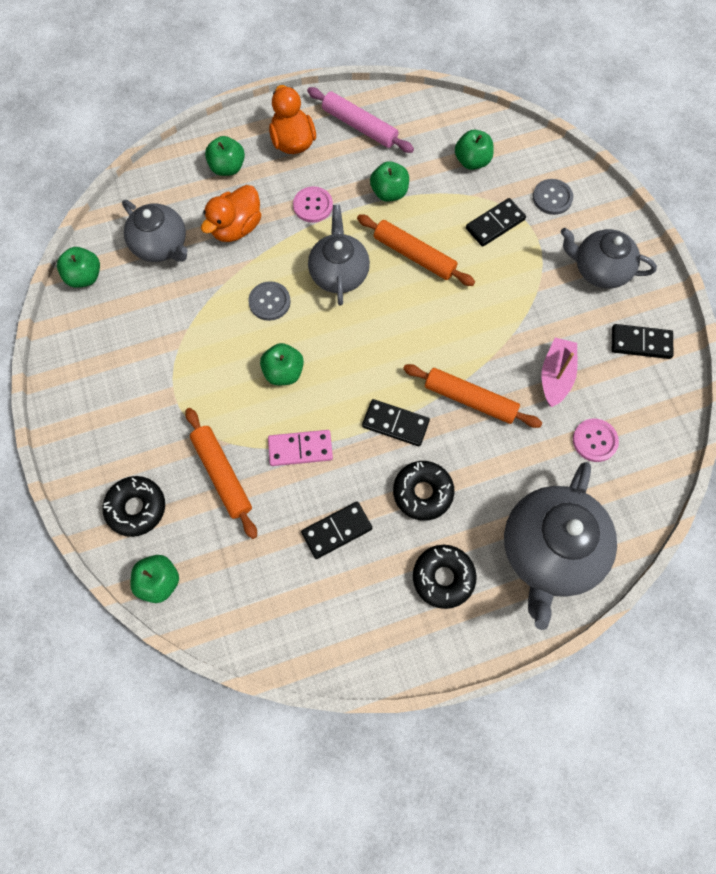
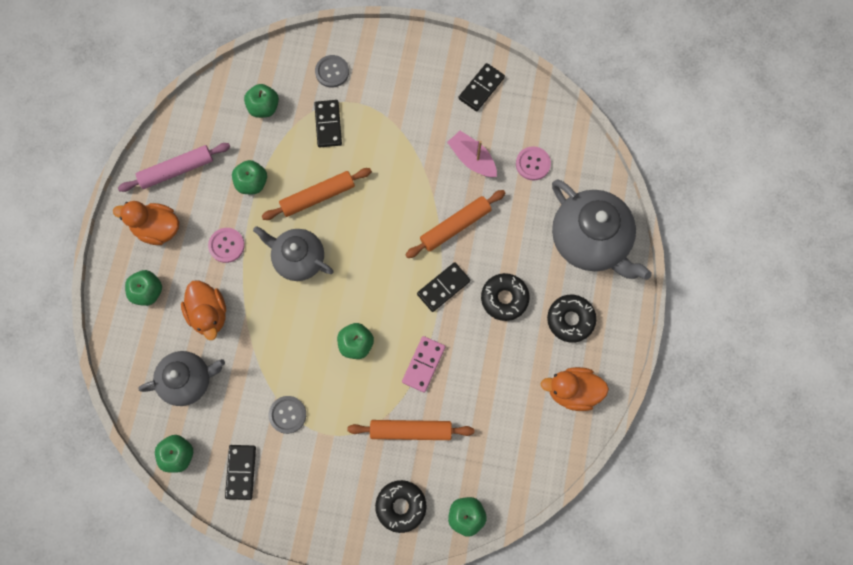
camera: 60 degrees left, 5 degrees up
(269, 302) = (291, 323): grey button -> grey button (287, 415)
(336, 530) = (498, 372): black domino -> black domino (241, 472)
(362, 625) = (572, 391): none -> orange duck
(600, 269) = (410, 78): grey teapot -> none

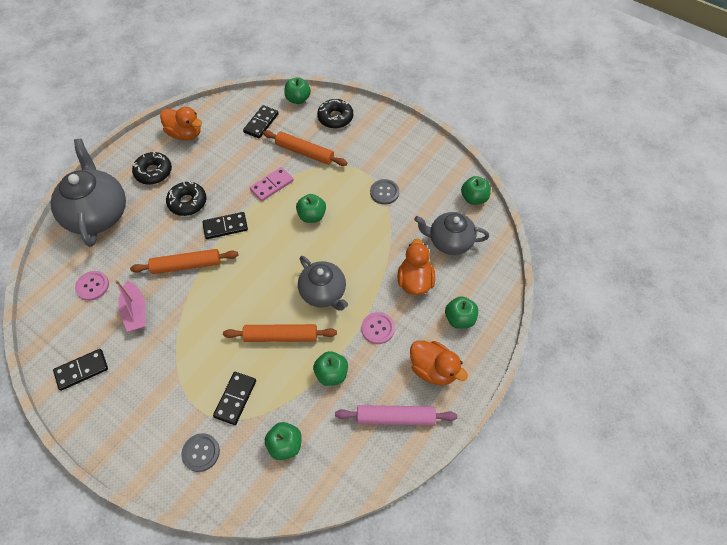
camera: 155 degrees left, 15 degrees down
(241, 472) = (432, 172): black domino -> black domino (261, 123)

